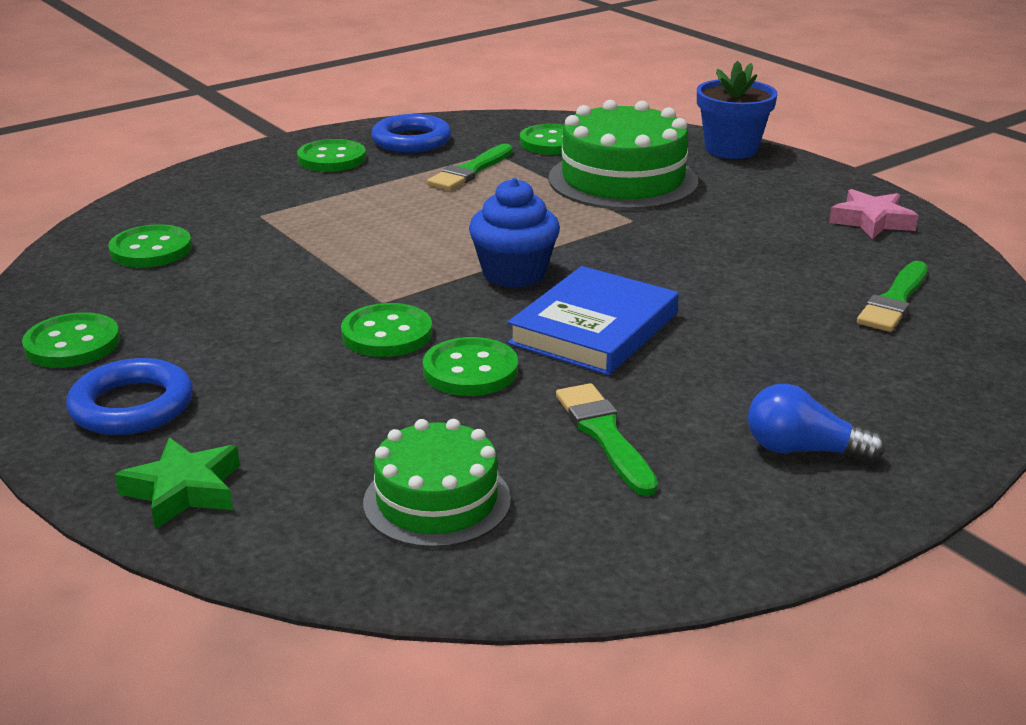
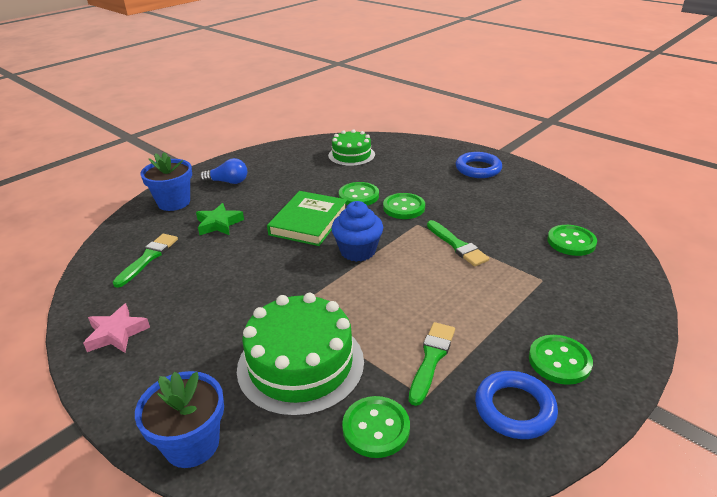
camera: 170 degrees right, 5 degrees up
(72, 344) = (533, 187): green button -> none
(184, 490) = (432, 149): green star -> green star (219, 224)
(594, 329) = (308, 222): blue book -> green book
(604, 435) = (300, 179): green brush -> green brush (457, 245)
(918, 407) = (174, 202): none -> blue flower pot

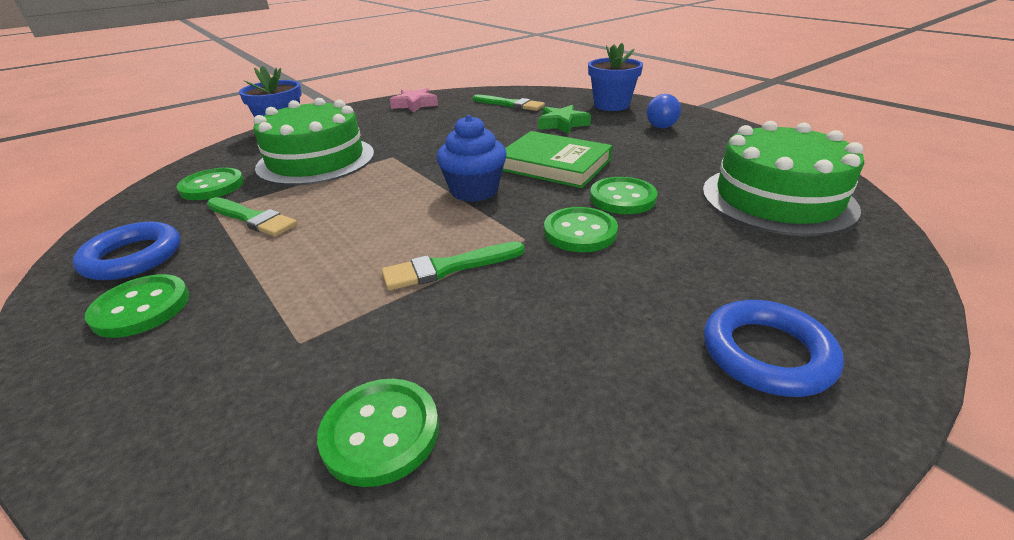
camera: 100 degrees right, 0 degrees up
(351, 155) = (777, 199): green cake -> green cake, size x1.61

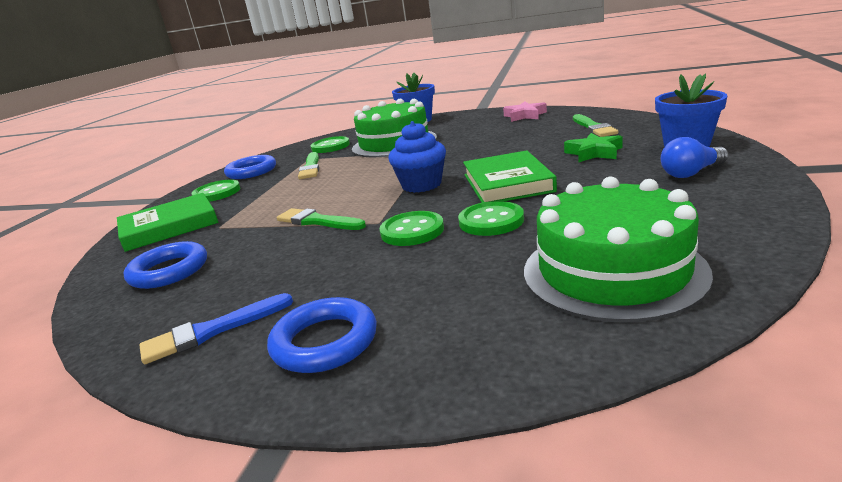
camera: 55 degrees right, 10 degrees down
(177, 392) = (169, 227): none -> green book
(381, 432) = (169, 271): green button -> blue ring
(654, 432) = (212, 331): none -> blue brush

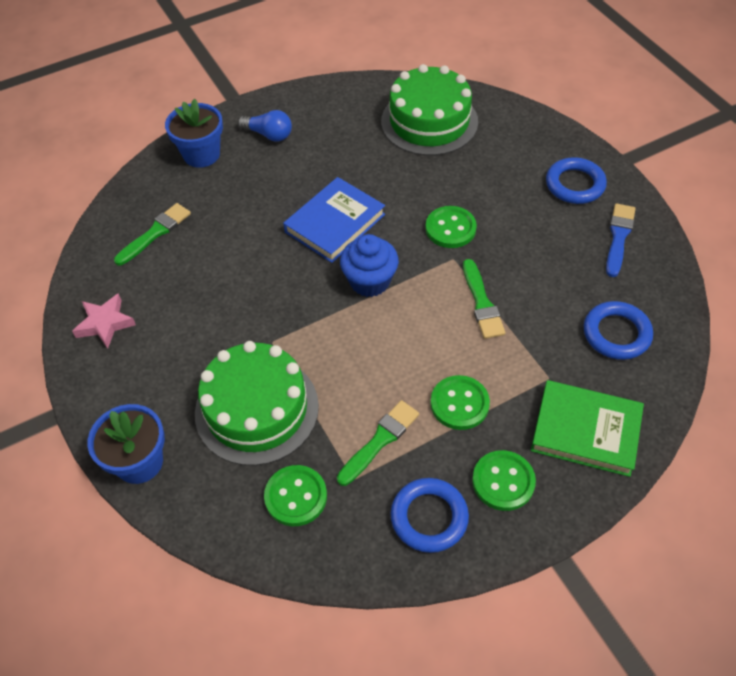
camera: 135 degrees left, 30 degrees up
(212, 331) = (618, 237): blue brush -> blue brush turned 90 degrees counterclockwise
(491, 221) = (407, 196): green button -> green button (459, 404)
(507, 183) = (335, 223): green book -> blue book
(594, 153) = (239, 201): green star -> none

